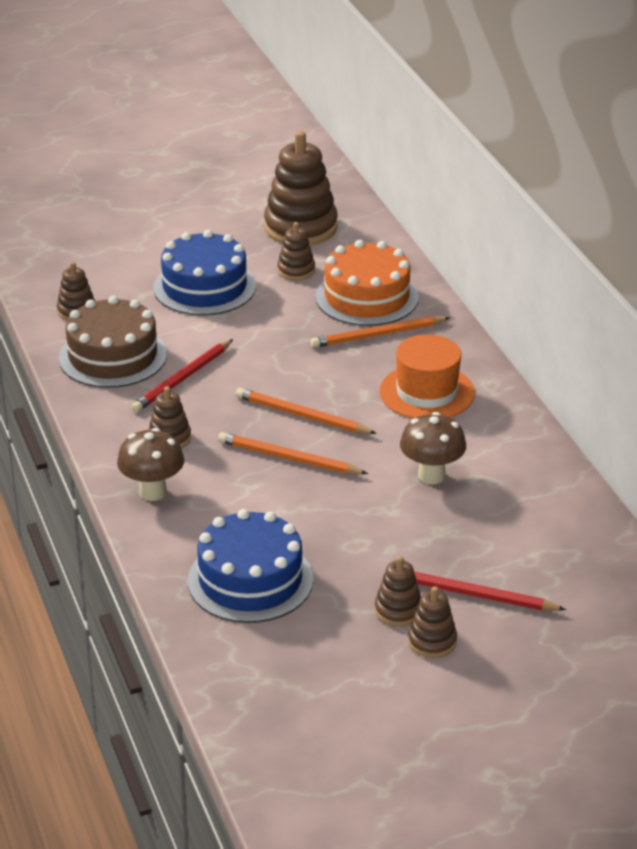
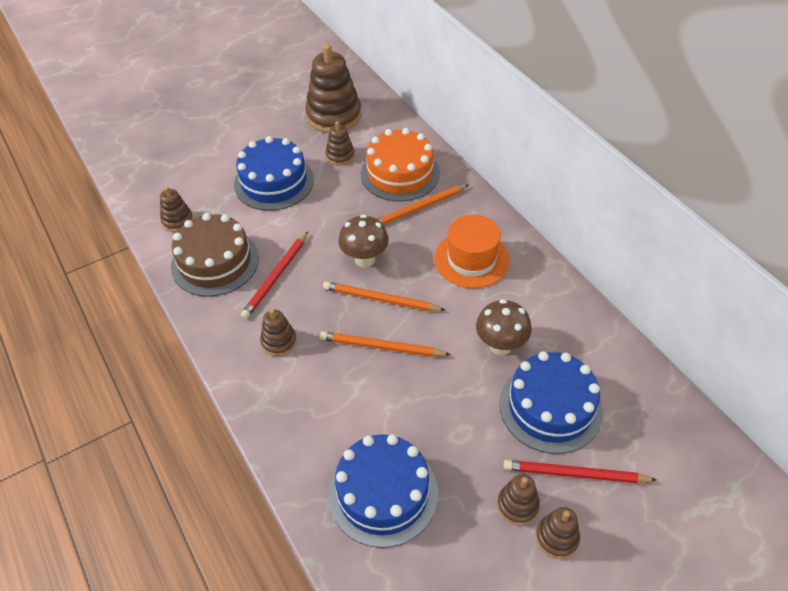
camera: 10 degrees left, 15 degrees up
(152, 492) = (277, 404): brown mushroom -> brown mushroom (364, 259)
(469, 536) = (550, 407): none -> blue cake

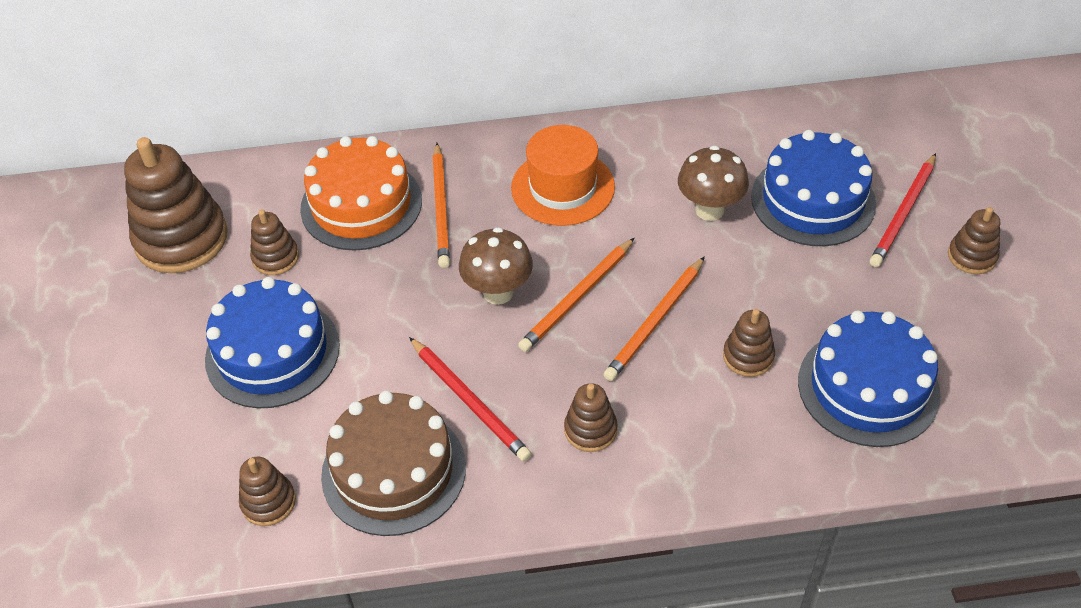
camera: 65 degrees left, 0 degrees up
(517, 505) = (924, 273): brown stacking toy -> brown stacking toy (748, 356)

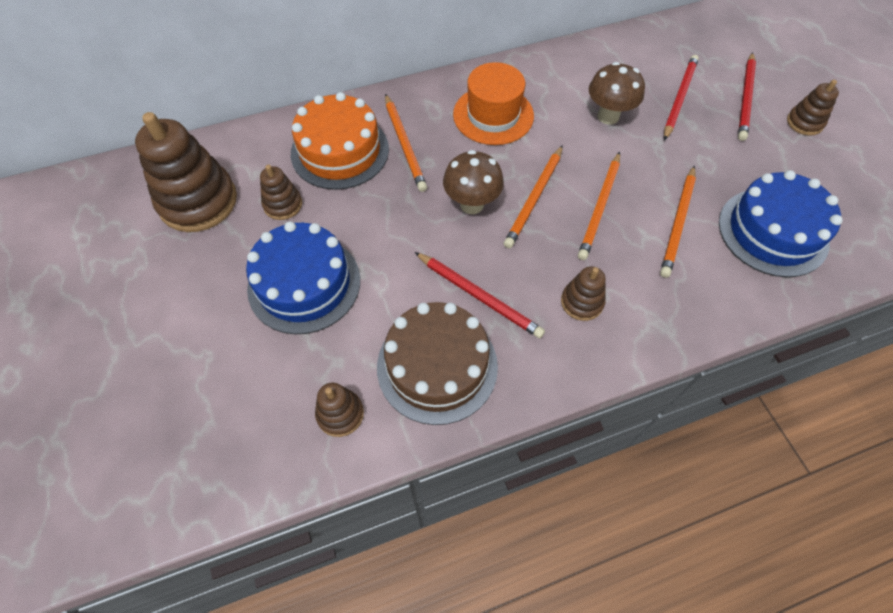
camera: 15 degrees left, 10 degrees up
(748, 356) = (678, 223): brown stacking toy -> orange pencil
(813, 200) = (679, 98): blue cake -> red pencil

